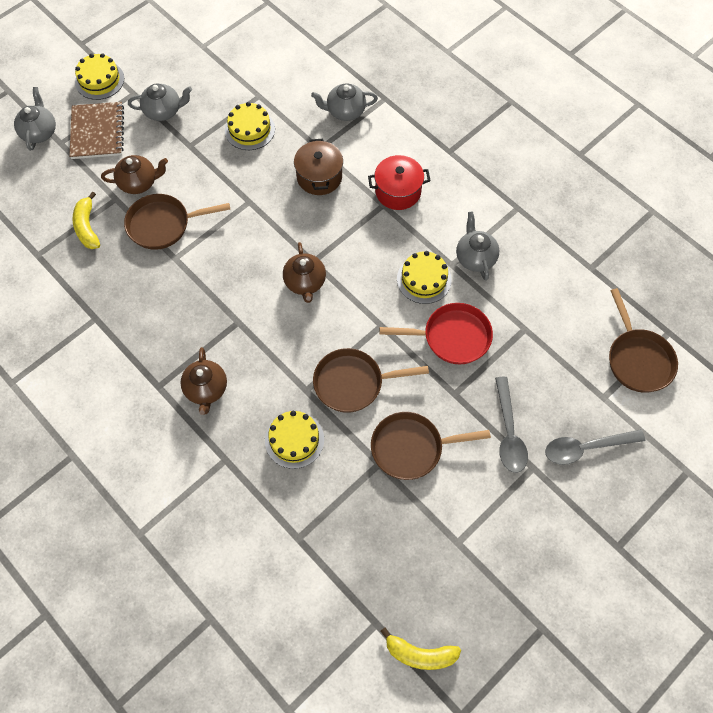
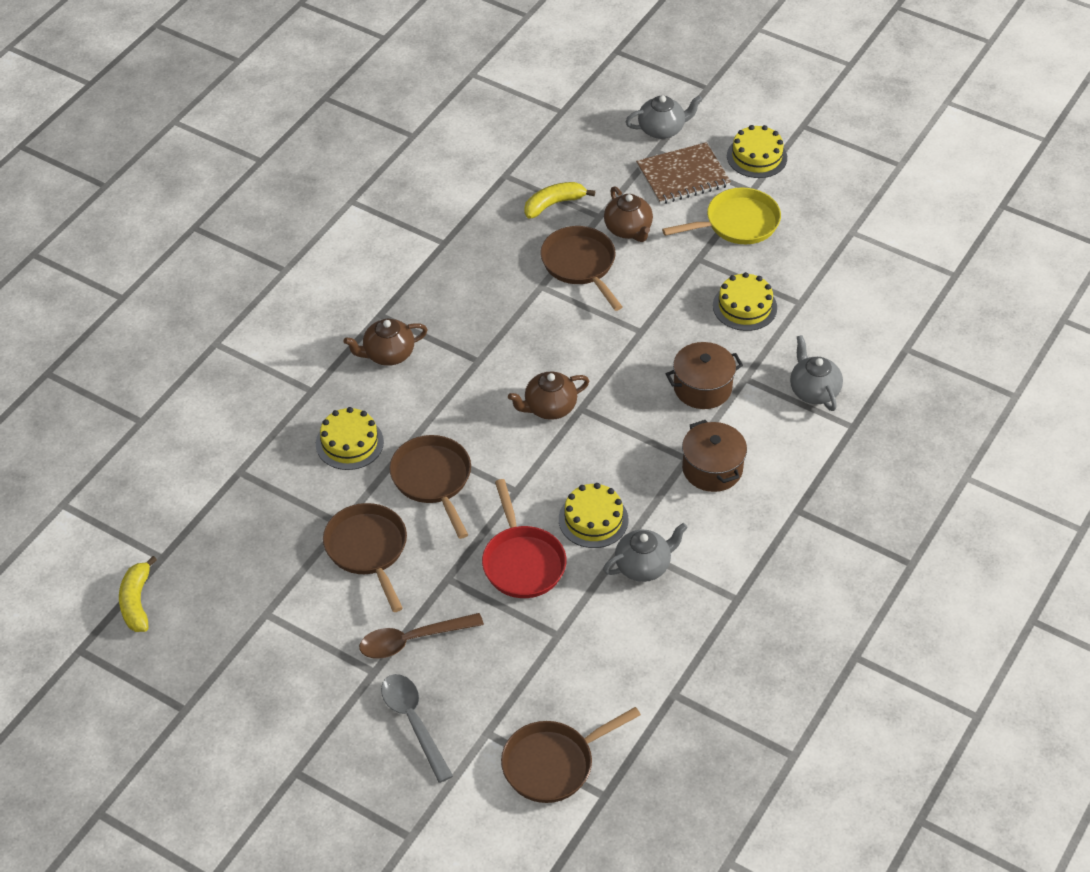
camera: 75 degrees right, 15 degrees down
(163, 111) = (737, 223): grey teapot -> yellow pan
(398, 191) = (712, 469): red pot -> brown pot
(508, 433) = (411, 640): grey spoon -> brown spoon

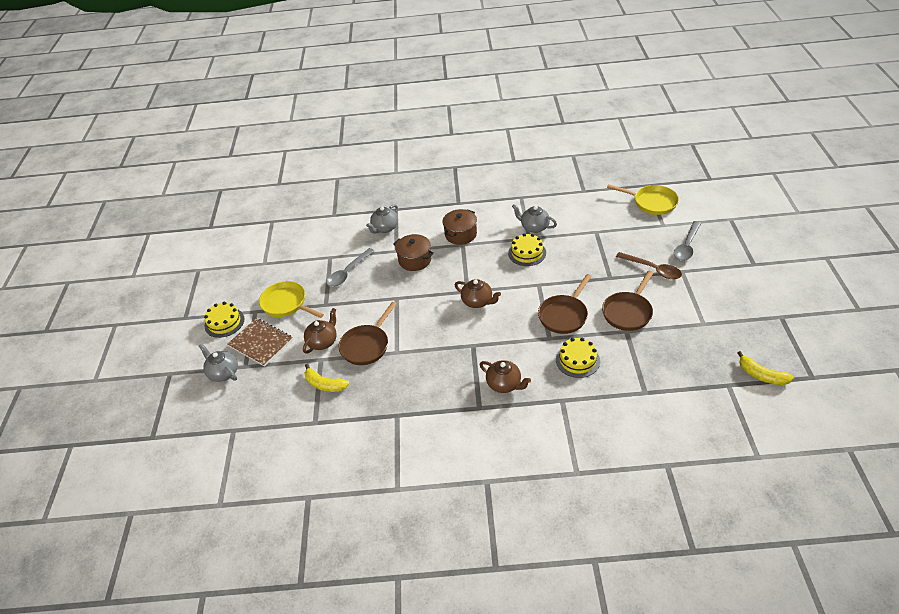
camera: 120 degrees left, 5 degrees down
(136, 602) = (761, 375): yellow banana -> yellow banana turned 75 degrees clockwise
(522, 562) = (574, 261): red pan -> none
(553, 764) = (652, 202): brown pan -> yellow pan
(745, 306) = (348, 272): yellow cake -> grey spoon

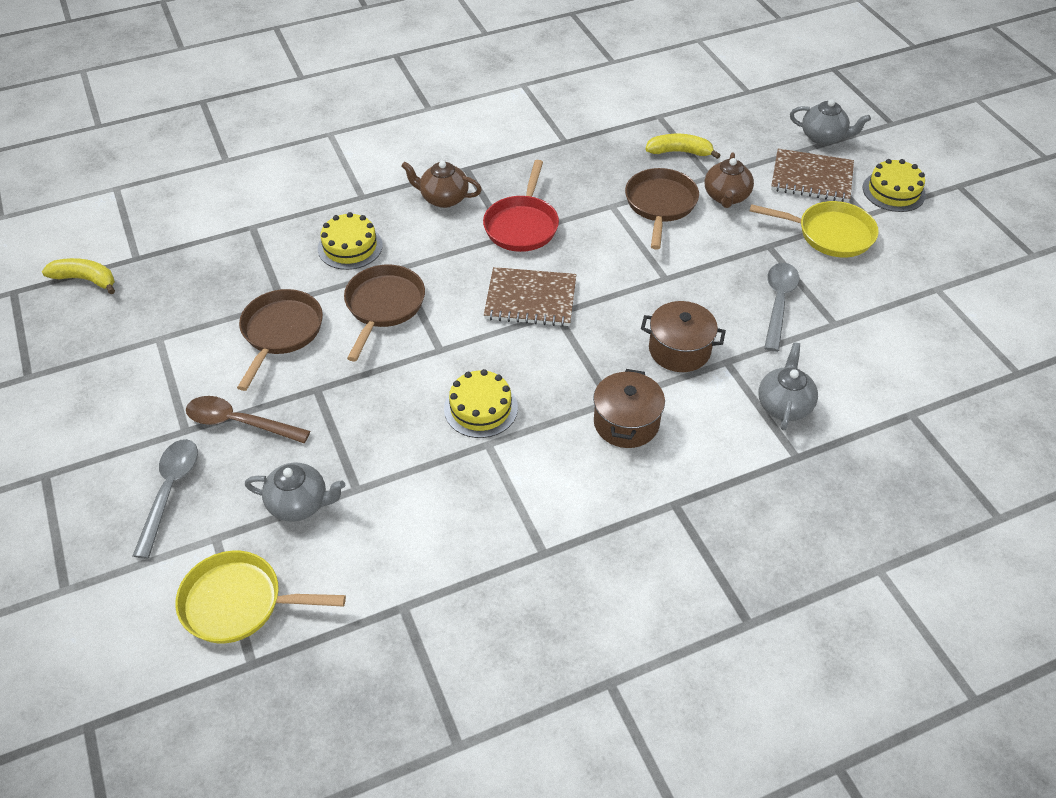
camera: 155 degrees right, 5 degrees up
(460, 350) = (522, 225): none -> red pan
(477, 302) = (530, 299): brown teapot -> brown notebook
(534, 227) = (486, 473): grey teapot -> grey teapot (299, 504)

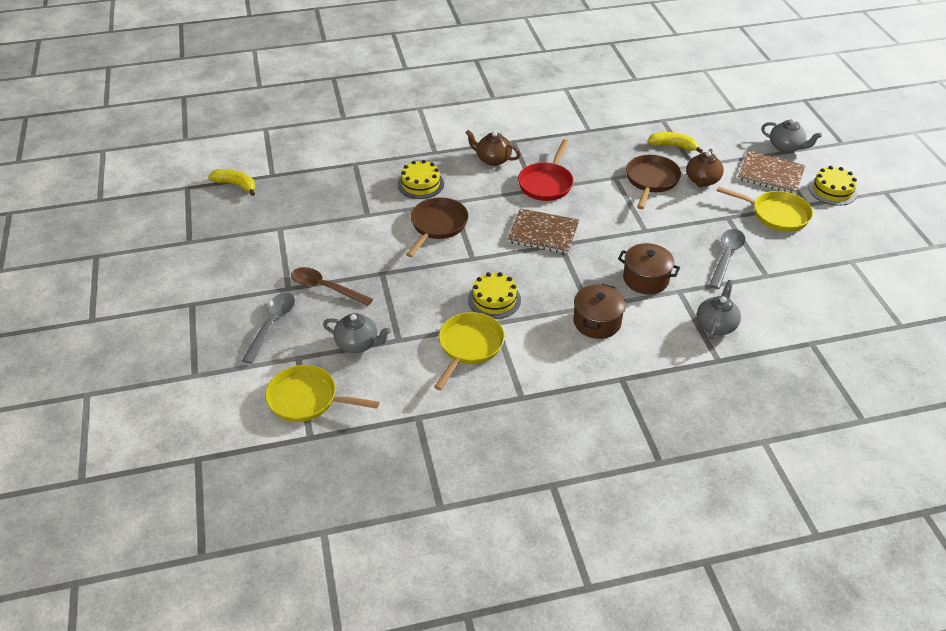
camera: 10 degrees right, 5 degrees down
(281, 332) = (363, 234): brown pan -> none
(458, 485) = (469, 346): none -> yellow pan

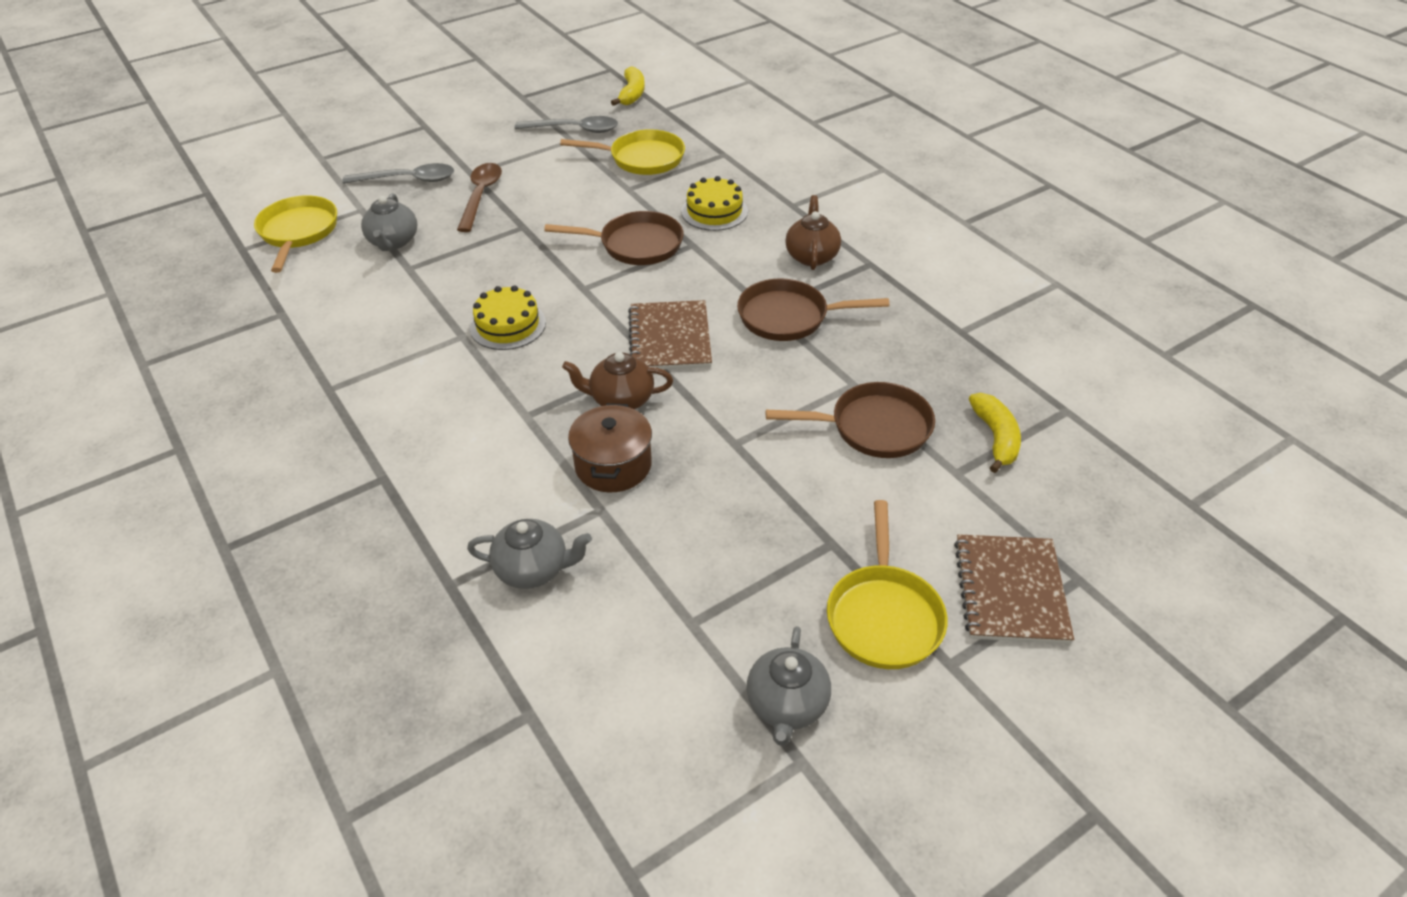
camera: 70 degrees right, 0 degrees up
(469, 346) = (411, 324): yellow pan -> yellow pan (642, 159)
(546, 183) = (788, 317): red pan -> brown pan
(597, 322) = (495, 430): brown pot -> none
(702, 180) = (919, 492): brown teapot -> brown teapot (621, 400)
(726, 256) = (718, 558): grey spoon -> grey spoon (575, 130)
(786, 147) = (1126, 605): grey teapot -> grey teapot (787, 705)
(832, 190) = (1029, 705): yellow cake -> none

